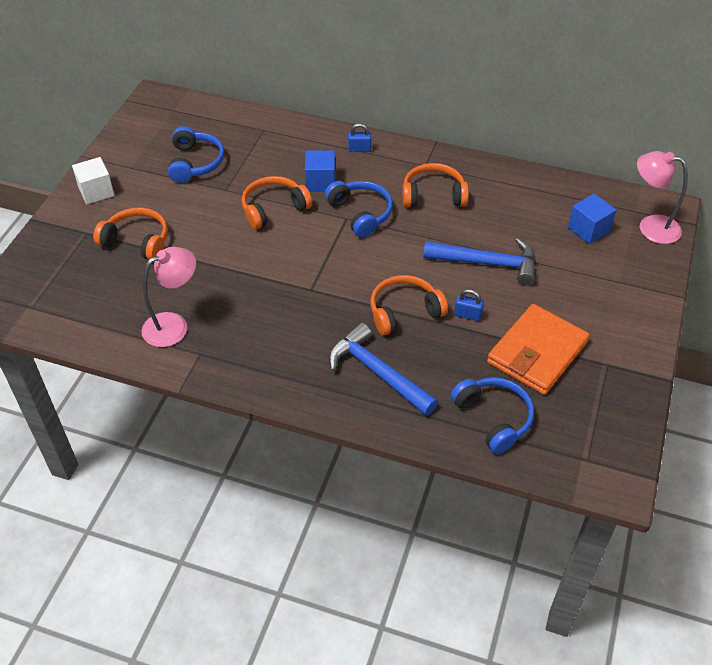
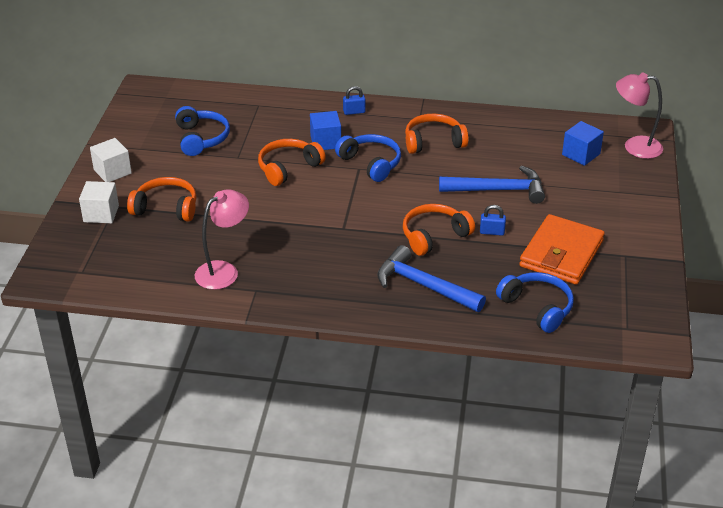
camera: 10 degrees left, 10 degrees down
(71, 240) = (101, 214): none -> white cube

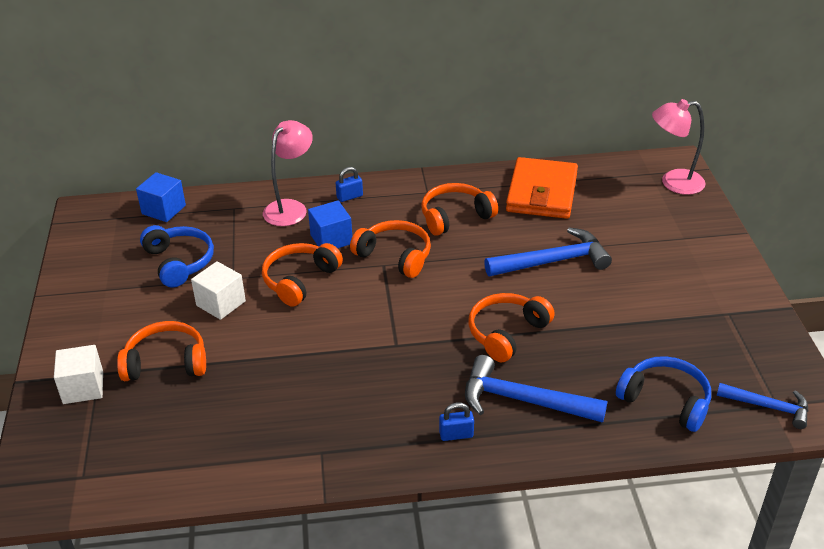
camera: 15 degrees left, 0 degrees up
(112, 171) = (80, 327): white cube -> white cube (221, 303)
(224, 271) = (270, 434): pink lamp -> pink lamp (290, 208)
(371, 163) = (395, 256): blue headphones -> orange headphones
(492, 232) = (570, 314): blue padlock -> blue padlock (456, 435)
(561, 254) = (659, 326): orange wallet -> orange wallet (542, 193)
(581, 154) = (622, 202): blue cube -> blue cube (163, 210)
(619, 328) = (768, 407): none -> blue hammer

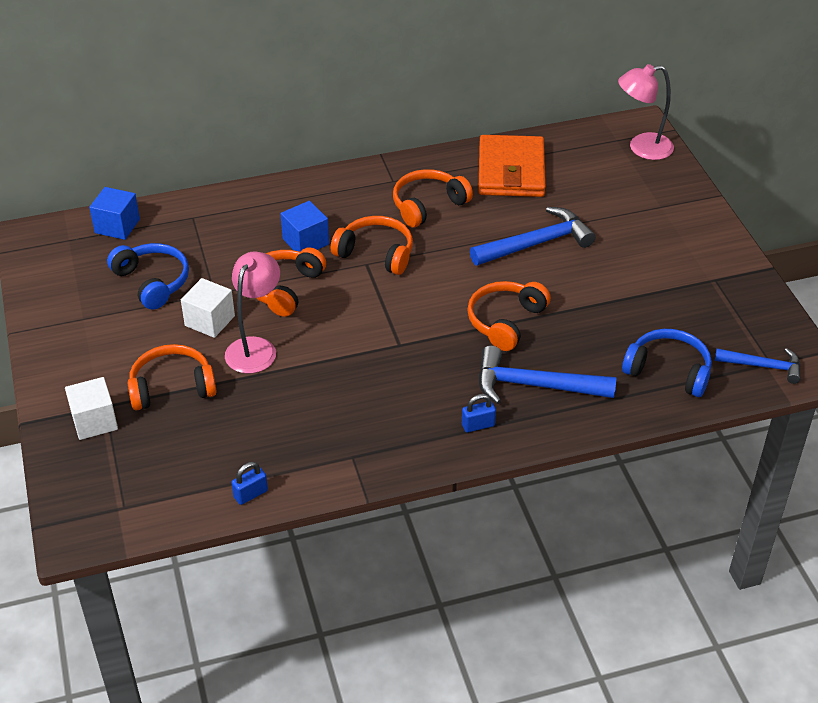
camera: 10 degrees left, 5 degrees up
(290, 208) = (253, 211): pink lamp -> pink lamp (255, 347)
(349, 197) = (313, 193): blue padlock -> blue padlock (250, 494)

